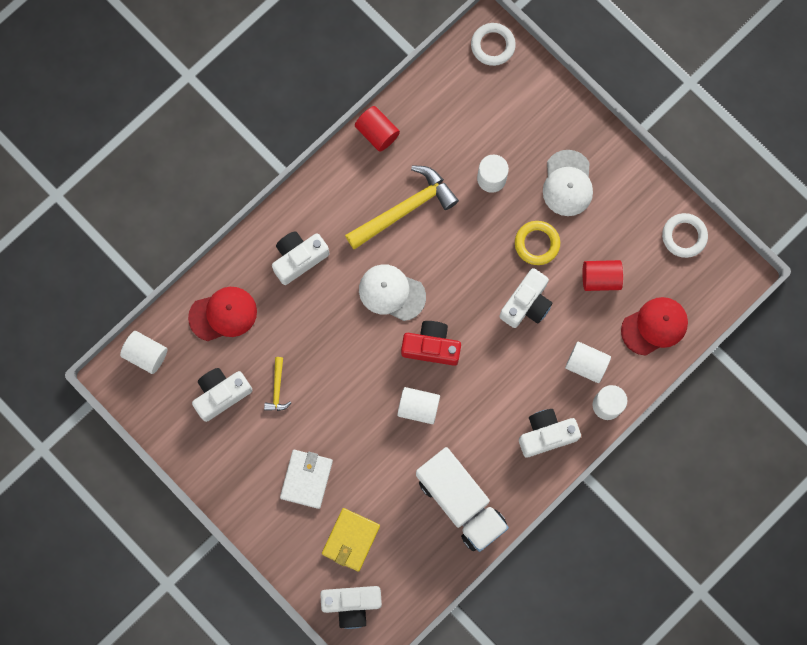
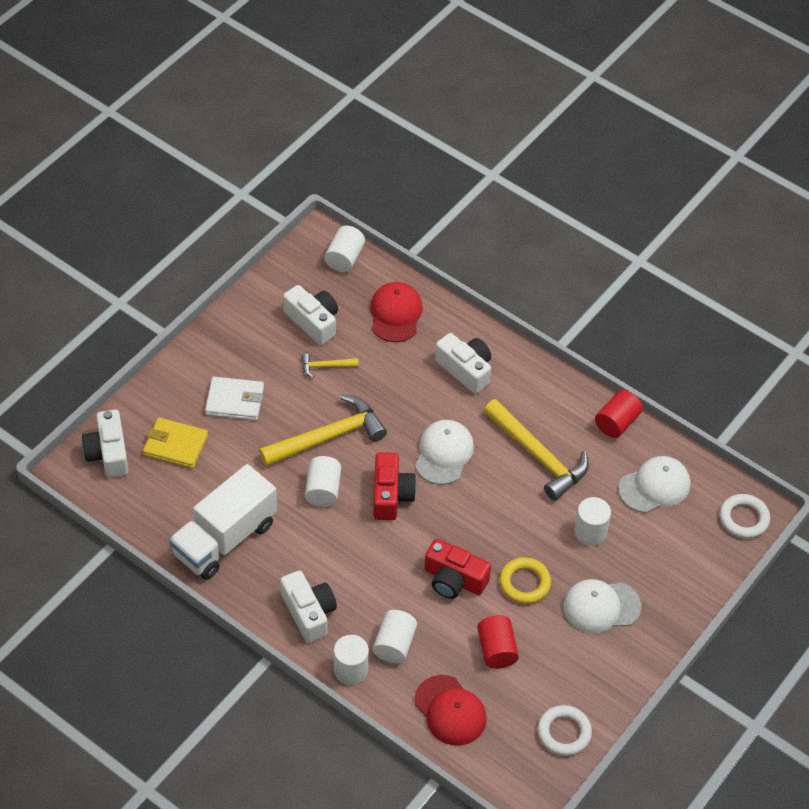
camera: 80 degrees right, 25 degrees down
(223, 314) = (395, 314): red cap -> red cap turned 150 degrees counterclockwise
(359, 396) = (328, 437): none -> yellow hammer
(450, 114) = (654, 486): none -> white cap
(526, 304) = (454, 579): white camera -> red camera

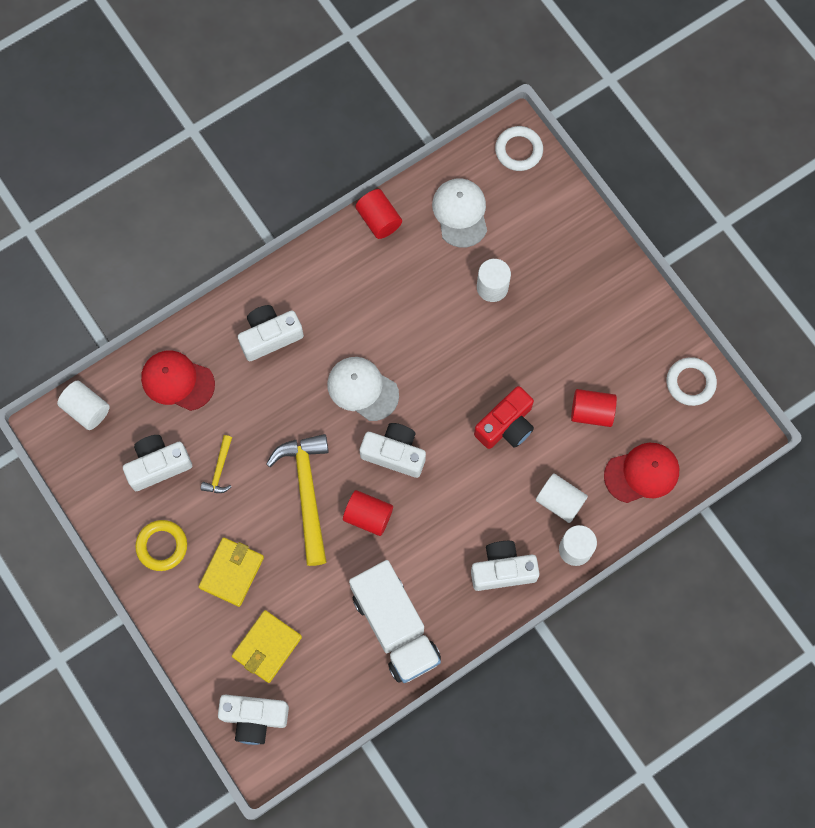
camera: 70 degrees left, 20 degrees up
(235, 401) = (232, 572): white wallet -> yellow wallet
(323, 490) = (368, 516): white cylinder -> red cylinder
(391, 495) = (394, 453): red camera -> white camera
(524, 583) = (529, 364): yellow ring -> yellow ring (162, 546)
(538, 456) = (393, 304): yellow hammer -> none
(601, 607) = (573, 306): white cap -> none

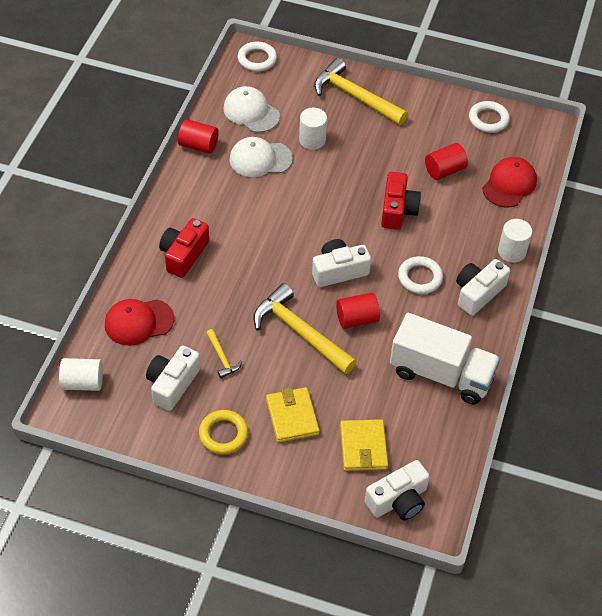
camera: 40 degrees left, 20 degrees down
(270, 336) = (183, 255): white camera -> red camera
(362, 389) = (280, 247): white cap -> white cap (260, 159)
(463, 514) = (420, 277): none -> white ring
(560, 501) = (475, 231): white cylinder -> none
(578, 263) = (355, 97): none -> yellow hammer

